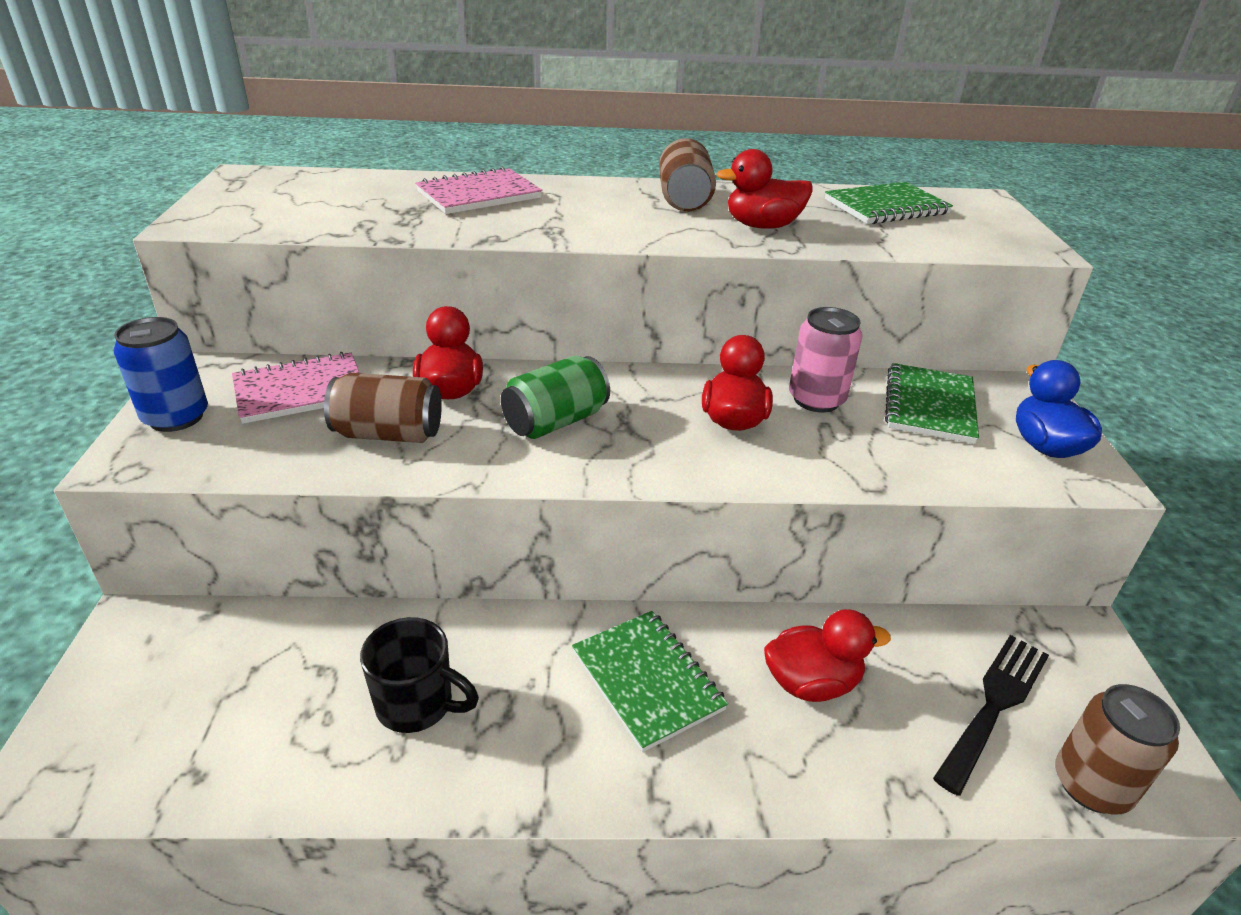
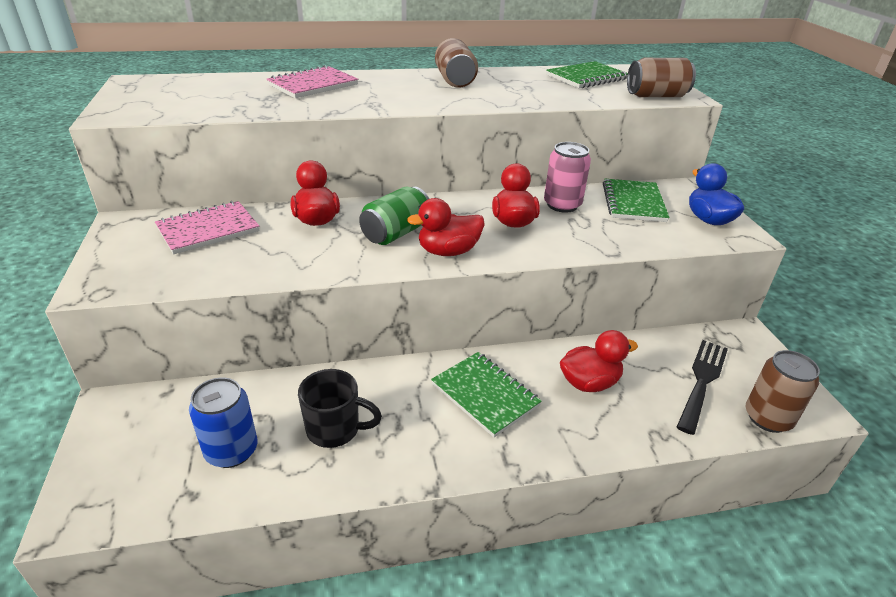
camera: 10 degrees left, 0 degrees up
(176, 417) = (121, 255): blue can -> blue can (231, 451)
(389, 434) = (282, 251): brown can -> brown can (656, 96)
(762, 226) = (512, 93): red duck -> red duck (448, 251)

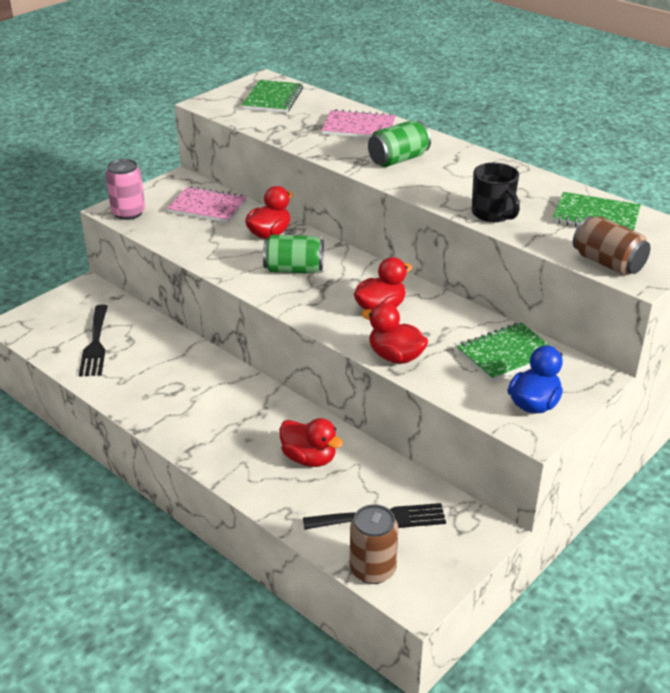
camera: 55 degrees right, 0 degrees up
(231, 451) = (95, 344): blue can -> black fork
(335, 429) = (147, 370): black mug -> black mug (493, 214)
(397, 93) = (398, 159): none -> green can
(448, 251) = (297, 299): red duck -> red duck (395, 357)
(455, 80) = (470, 168): brown can -> none
(485, 395) = (241, 415): green notebook -> green notebook (273, 99)
(562, 205) = (444, 320): pink can -> pink can (128, 213)

